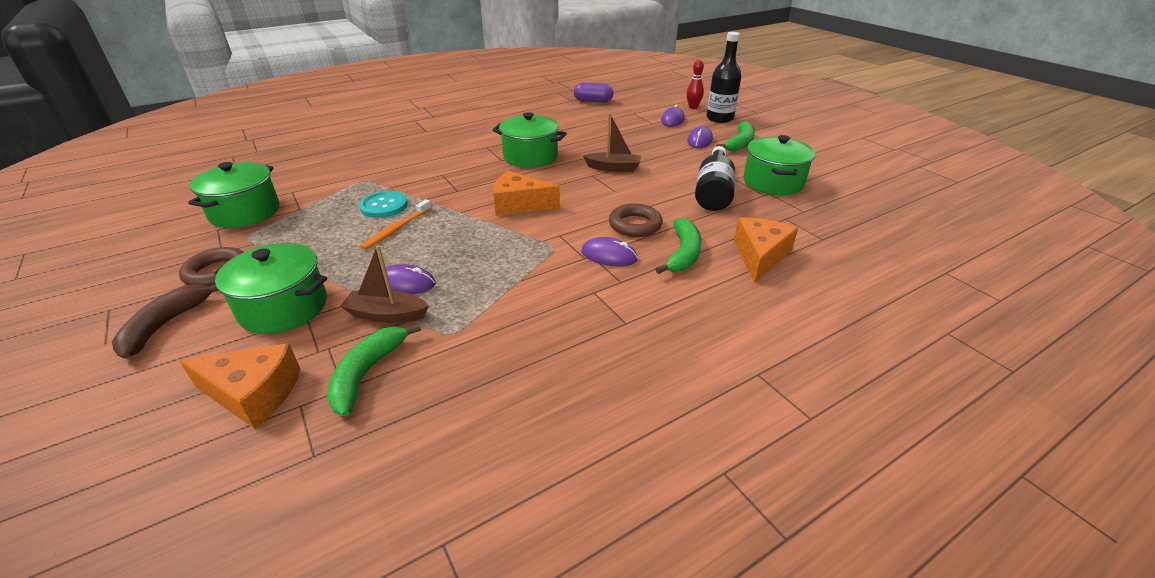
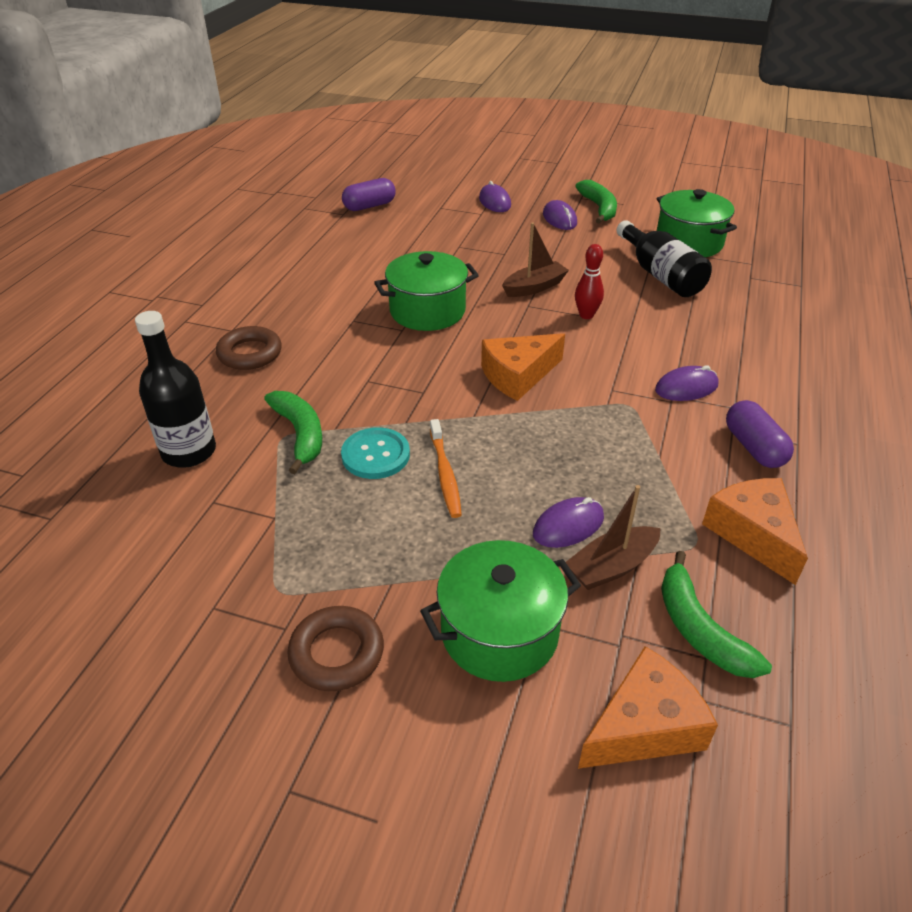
camera: 40 degrees left, 5 degrees up
(166, 325) = (407, 746): brown banana -> none
(245, 212) = (205, 564): green pot -> none
(589, 308) = (754, 447): none -> purple capsule
(635, 225) = (655, 344): brown ring -> brown ring (250, 353)
(683, 254) = (735, 353): green banana -> green banana (300, 434)
(693, 107) = (488, 177): red bowling pin -> red bowling pin (586, 315)
(719, 118) = (535, 183): black bottle -> black bottle (189, 452)
(759, 256) = (787, 325): orange cheese -> orange cheese (753, 534)

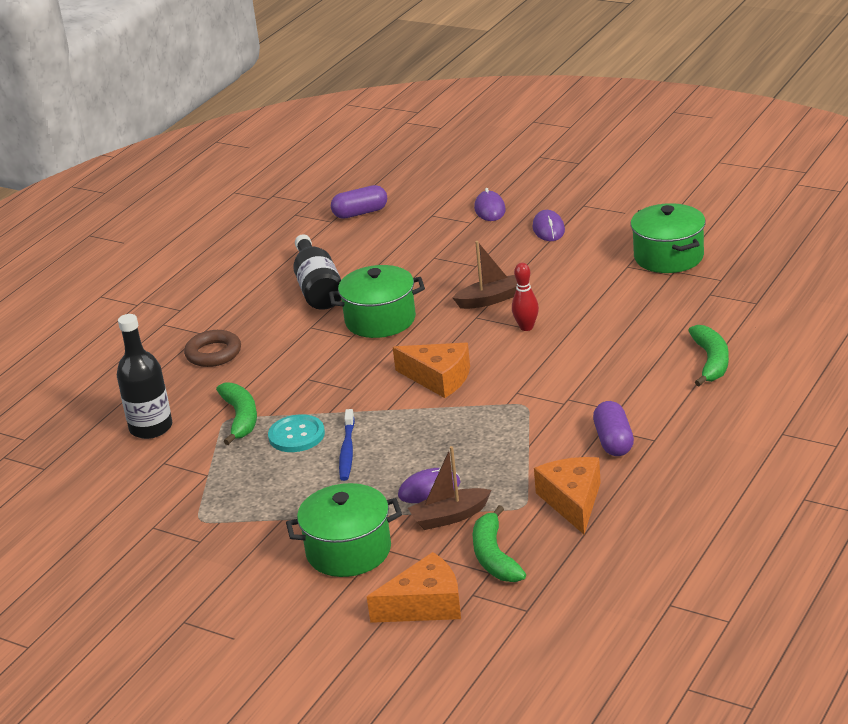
camera: 15 degrees right, 10 degrees down
(337, 653) = (231, 556): brown ring -> none
(445, 474) = (347, 451): orange toothbrush -> blue toothbrush
(518, 375) = (439, 378): orange cheese -> orange cheese turned 135 degrees counterclockwise
(599, 208) = (596, 217): green banana -> green banana (711, 362)
(660, 275) = (620, 290): black bottle -> black bottle (318, 288)
(686, 387) = (584, 392): purple mouse -> none

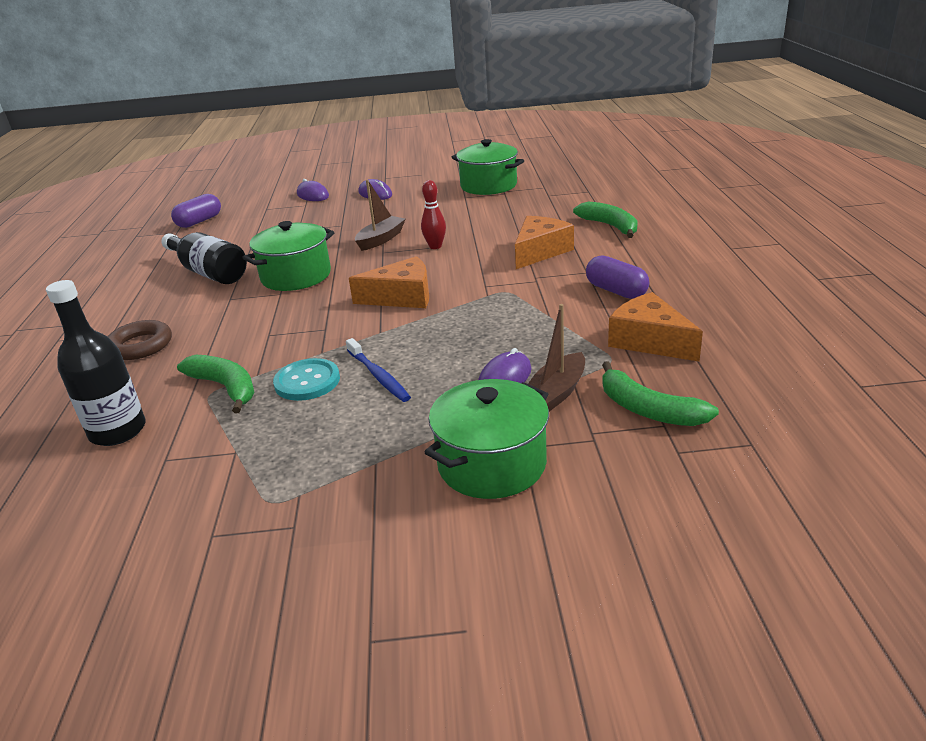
camera: 35 degrees left, 0 degrees up
(425, 605) = (646, 483): orange cheese -> orange cheese (540, 251)

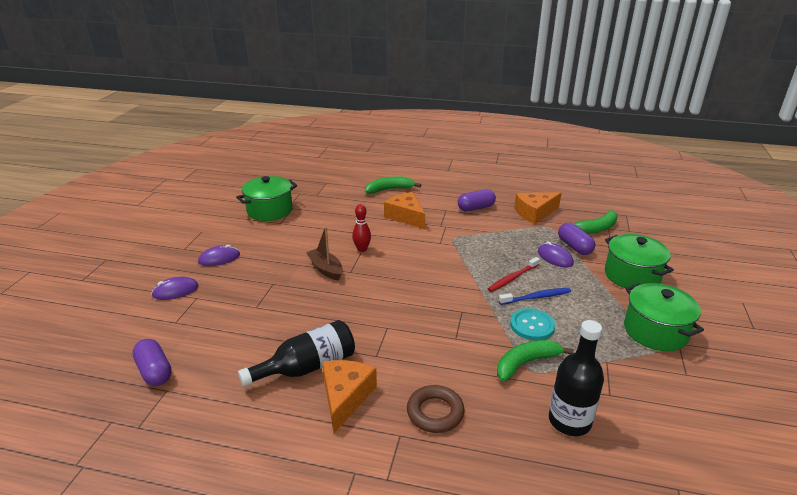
camera: 75 degrees left, 0 degrees up
(296, 276) = (360, 316): green pot -> green pot (655, 331)
(402, 297) = (434, 274): orange cheese -> orange cheese (345, 397)
(421, 351) = (512, 278): none -> red toothbrush
(556, 393) = (574, 247): brown boat -> purple capsule

